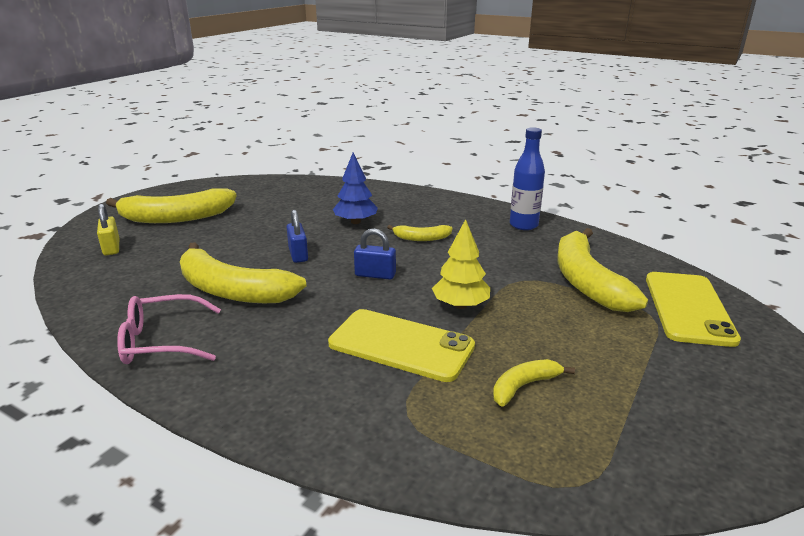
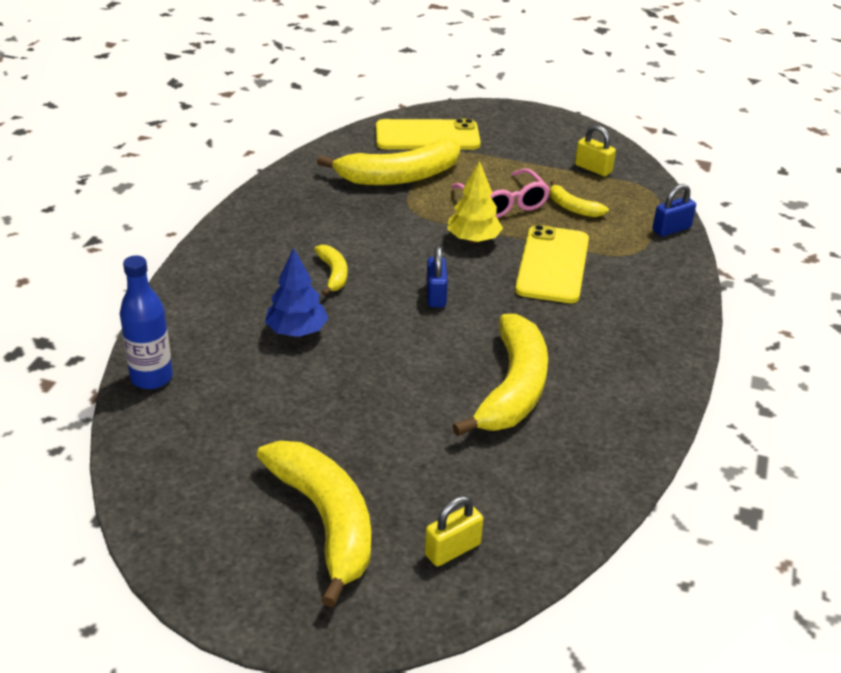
camera: 105 degrees left, 10 degrees up
(162, 341) = (626, 406): pink glasses -> pink glasses (503, 203)
(298, 254) = (408, 360): blue padlock -> blue padlock (671, 229)
(523, 225) = (276, 208): blue bottle -> blue bottle (151, 378)
(639, 432) = (593, 169): none -> yellow padlock

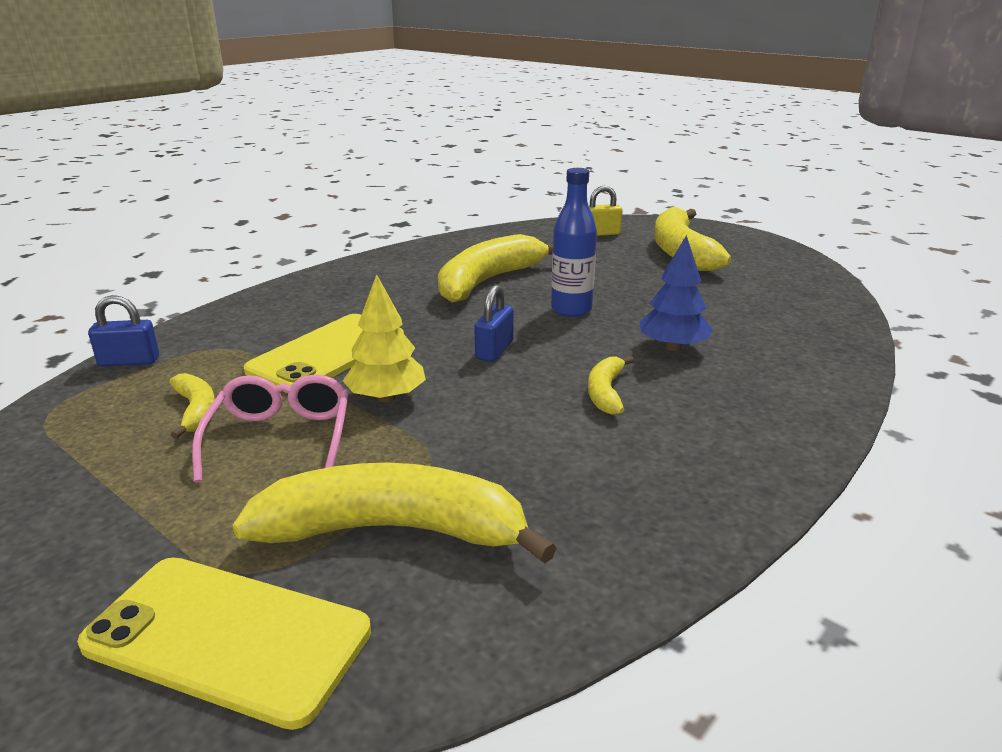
camera: 155 degrees left, 10 degrees down
(151, 378) = (837, 338): blue bottle -> blue bottle (571, 310)
(593, 169) = (55, 466): yellow padlock -> none

